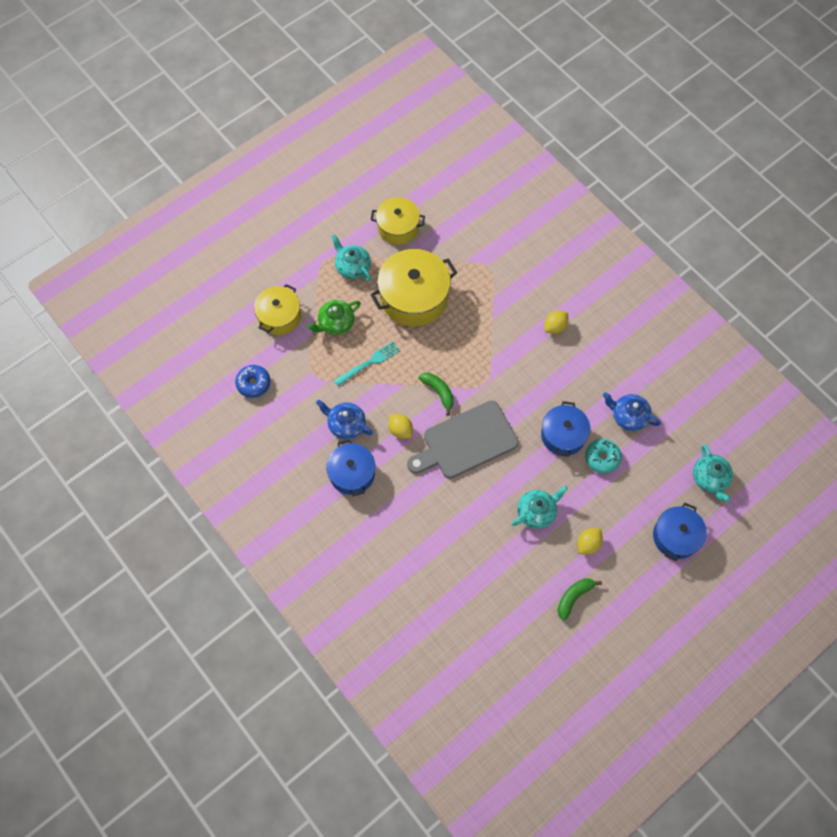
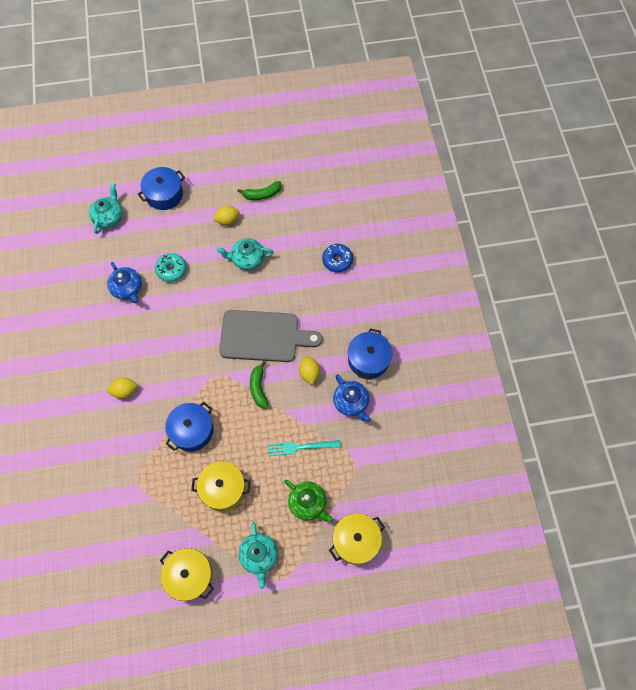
camera: 150 degrees left, 0 degrees up
(253, 383) = (412, 484): blue donut -> blue donut (337, 260)
(336, 323) = (308, 503): green teapot -> green teapot turned 45 degrees clockwise
(414, 297) = (223, 489): yellow pot -> yellow pot, size x0.63
(563, 435) = (187, 301): blue pot -> blue pot (192, 430)

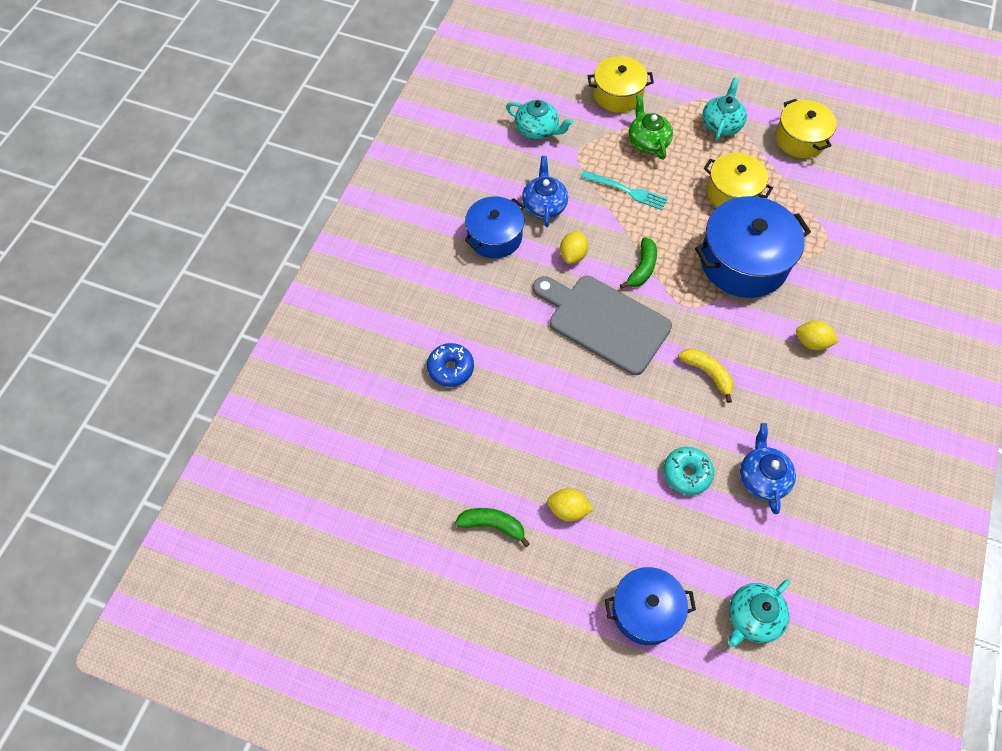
camera: 150 degrees left, 5 degrees down
(183, 335) = (707, 374): none -> yellow banana
(192, 430) = (743, 261): blue pot -> blue pot, size x1.59
(247, 259) = (571, 434): turquoise teapot -> turquoise teapot (537, 130)

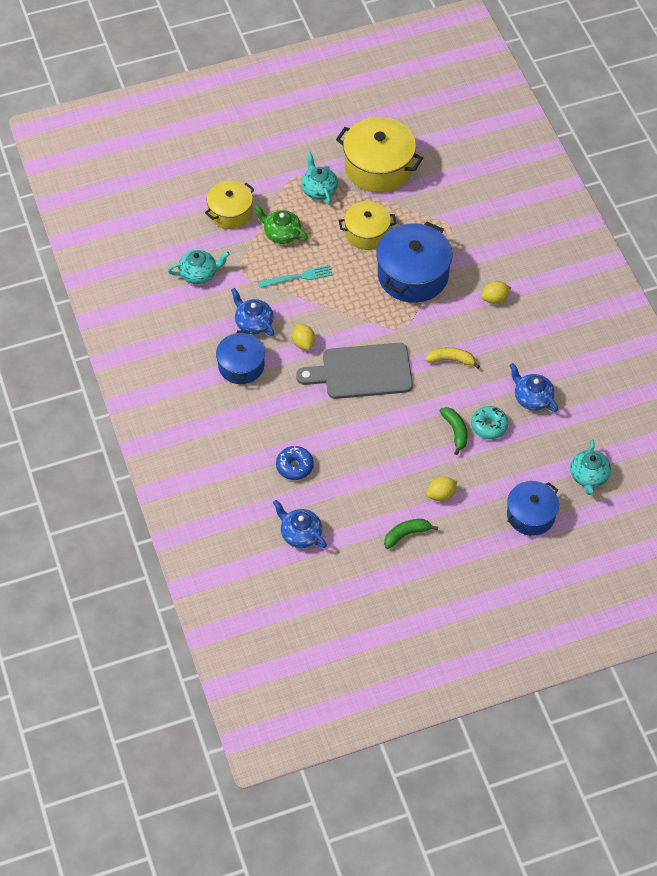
camera: 40 degrees left, 5 degrees down
(391, 441) = (300, 534): none -> blue teapot
(642, 268) = (354, 322): green banana -> green banana (455, 431)
(800, 139) = (378, 167): yellow pot -> yellow pot, size x1.59

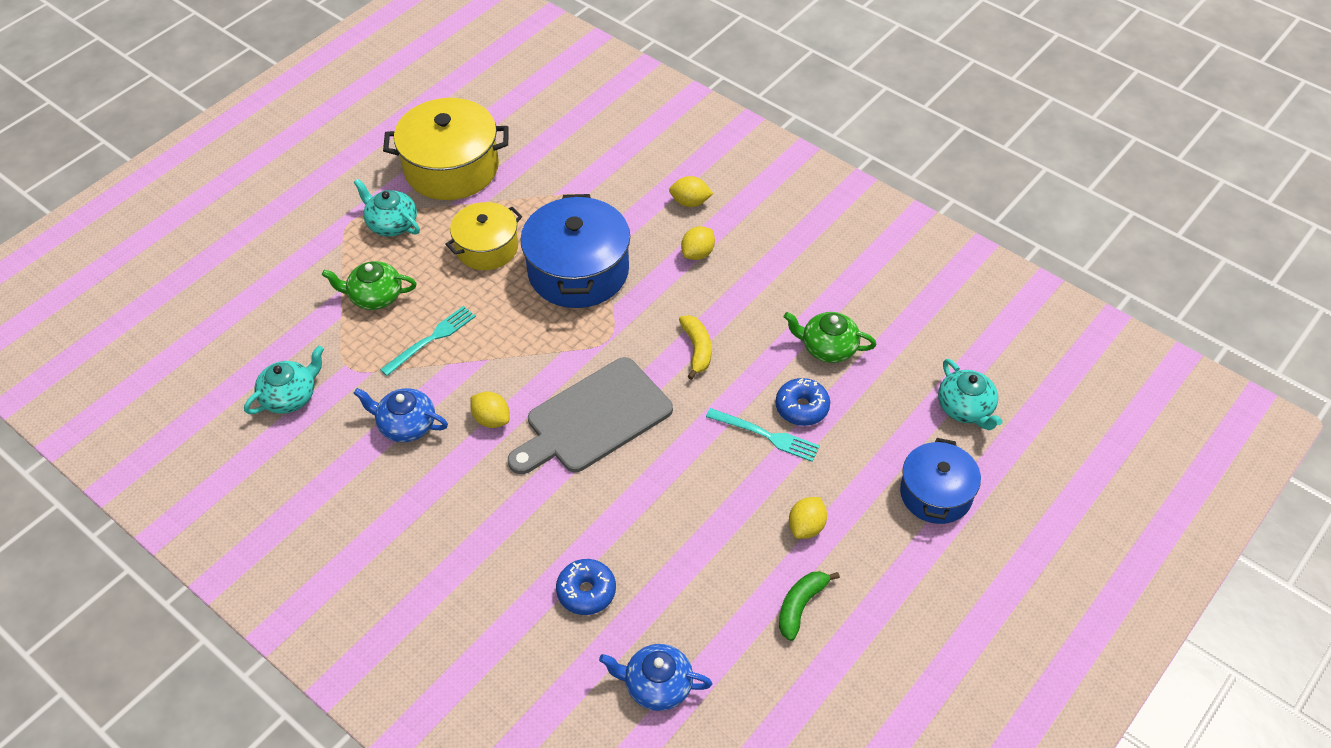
camera: 30 degrees left, 5 degrees down
(230, 212) = (289, 300): yellow pot -> none
(241, 366) = (424, 490): blue pot -> none
(451, 360) = (697, 349): yellow banana -> yellow banana turned 105 degrees clockwise
(455, 431) = (765, 435): green banana -> turquoise fork
(489, 426) = (802, 407): turquoise donut -> blue donut
(514, 262) = (690, 202): none -> yellow lemon
(532, 398) = (828, 347): blue teapot -> green teapot

